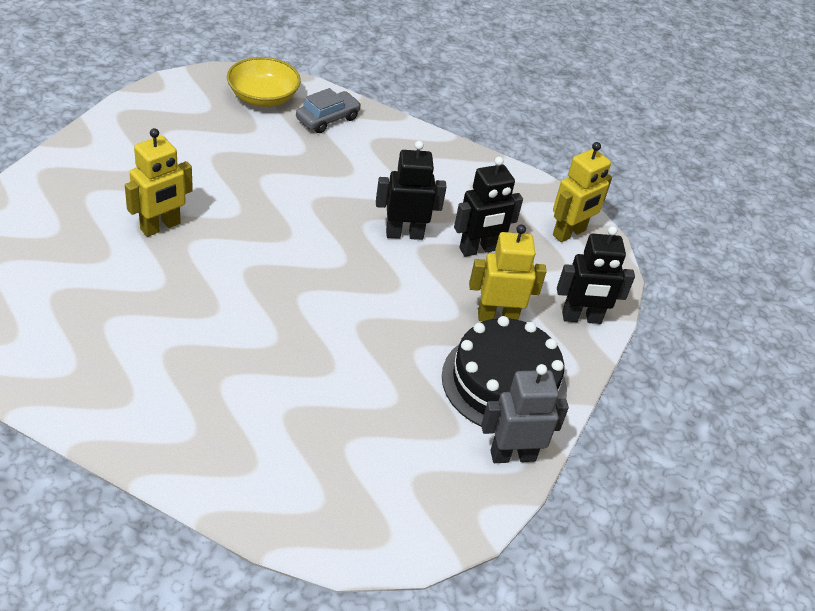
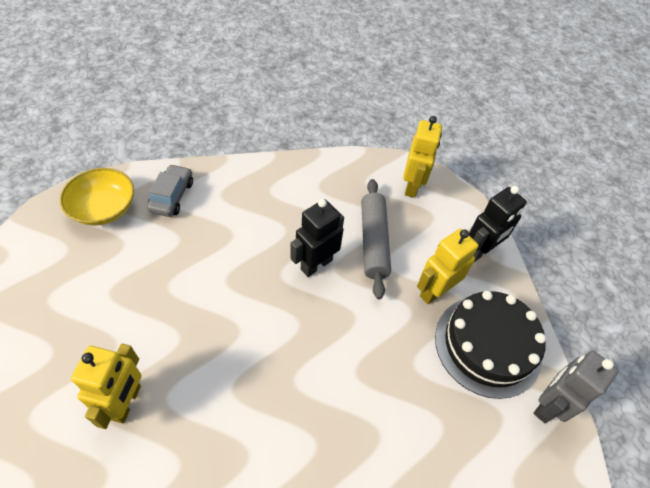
camera: 35 degrees left, 10 degrees up
(478, 249) = (373, 241): black robot -> grey rolling pin

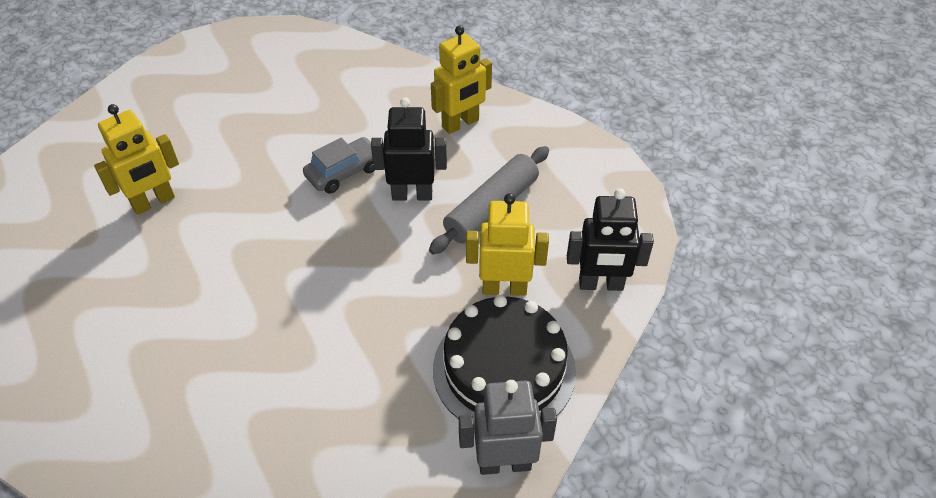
camera: 45 degrees right, 5 degrees down
(104, 208) = (283, 52): yellow bowl -> none
(172, 196) = (347, 70): grey car -> grey car (344, 172)
(412, 186) = (595, 182): yellow robot -> yellow robot (460, 124)

